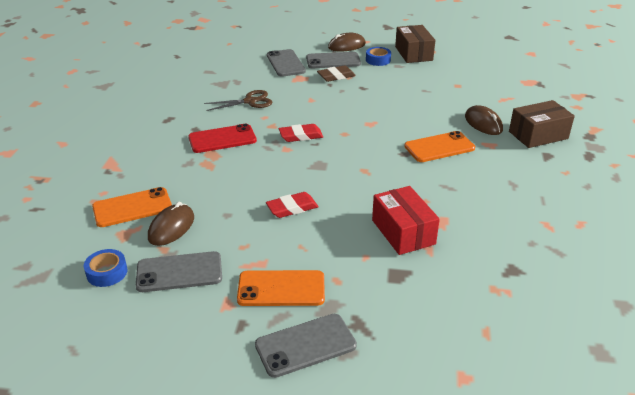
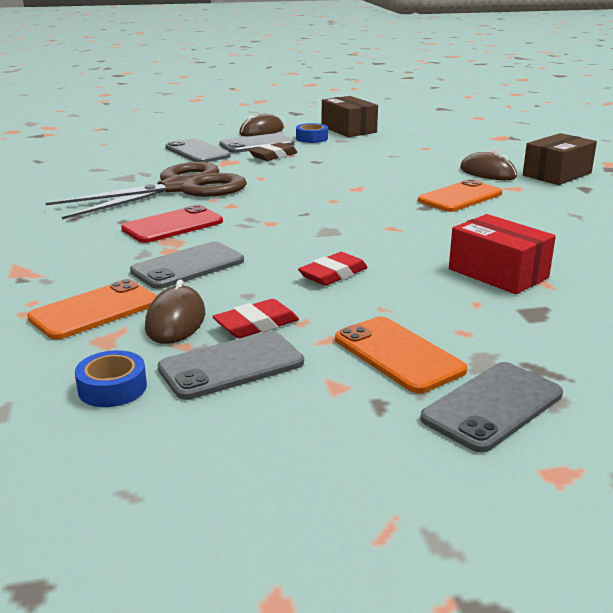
camera: 20 degrees left, 10 degrees down
(208, 180) = (188, 266): none -> grey phone
(250, 101) = (180, 188): brown scissors -> brown scissors, size x2.04
(281, 289) = (398, 354): orange phone -> orange phone turned 75 degrees clockwise
(301, 136) = (279, 209): red eraser -> red eraser (256, 324)

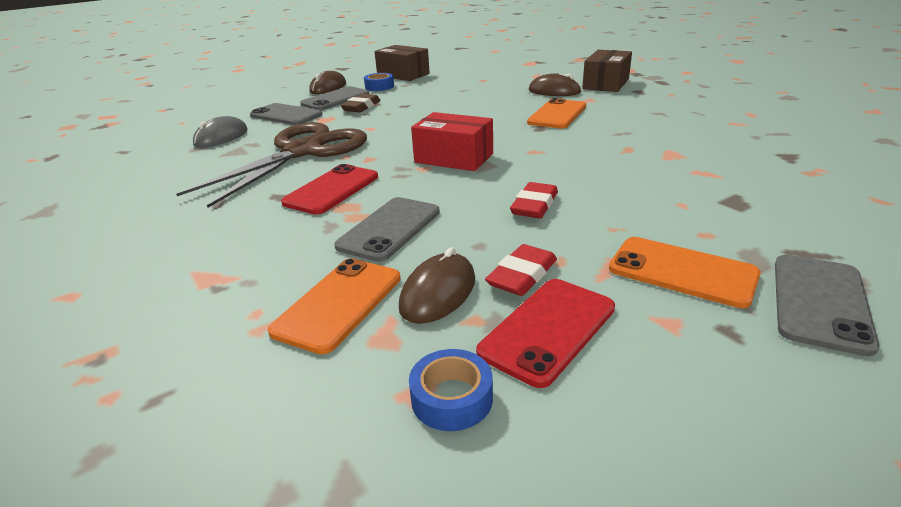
camera: 20 degrees left, 5 degrees up
(124, 163) = (221, 137): none -> grey mouse
(175, 321) = (438, 293): brown mouse -> brown mouse turned 45 degrees clockwise
(231, 366) = (548, 330): grey phone -> red phone
(498, 273) = (665, 173): red box -> red box (454, 158)

